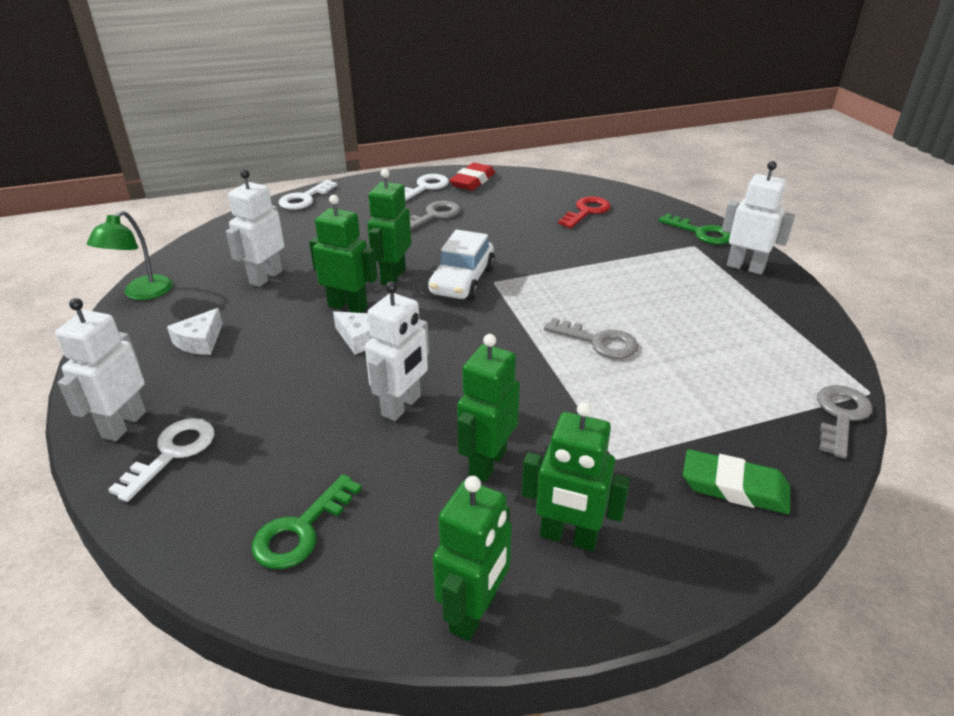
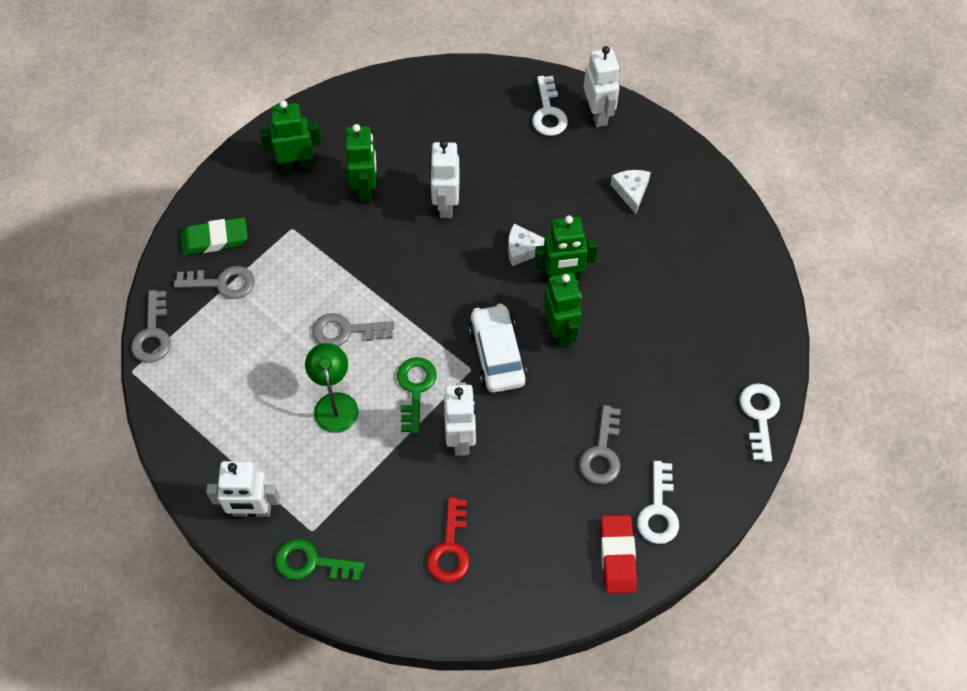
camera: 150 degrees right, 25 degrees up
(142, 293) = (732, 212): green lamp -> green lamp (335, 403)
(265, 277) = (662, 278): white robot -> white robot (461, 439)
(301, 530) = (436, 107): green key -> green key (415, 388)
(474, 613) = (323, 110): green robot -> none
(734, 433) = (222, 283): none -> grey key

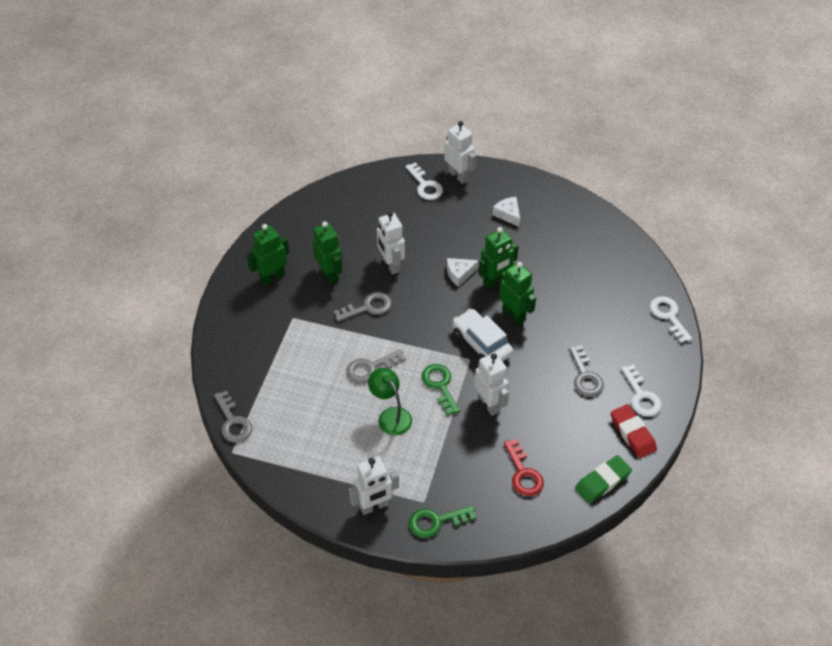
camera: 25 degrees left, 10 degrees down
(215, 239) = (241, 345): green eraser -> green eraser (602, 481)
(222, 283) = (264, 370): grey key -> grey key (368, 307)

